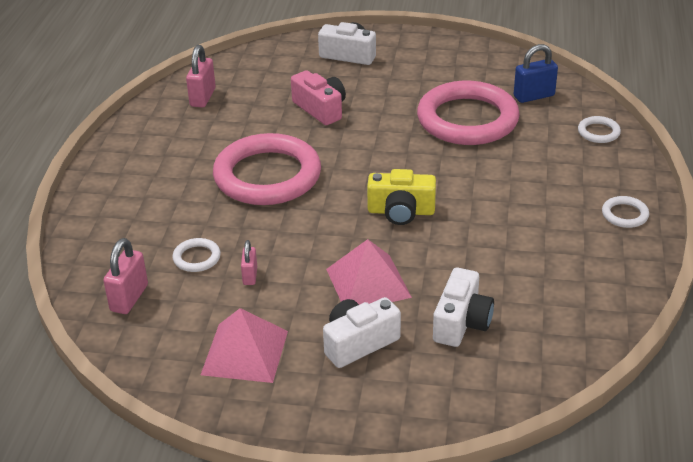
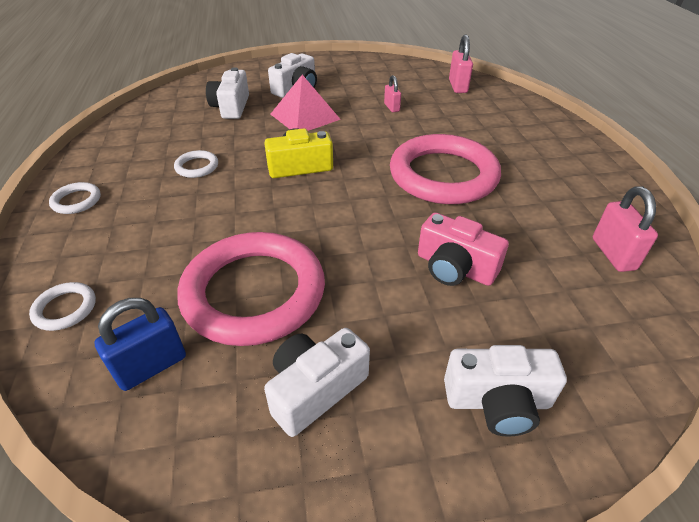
camera: 160 degrees right, 5 degrees up
(197, 258) = (439, 111): white ring -> white ring (197, 167)
(245, 352) = (363, 76): pink pyramid -> none
(441, 73) = (315, 389): none -> white camera

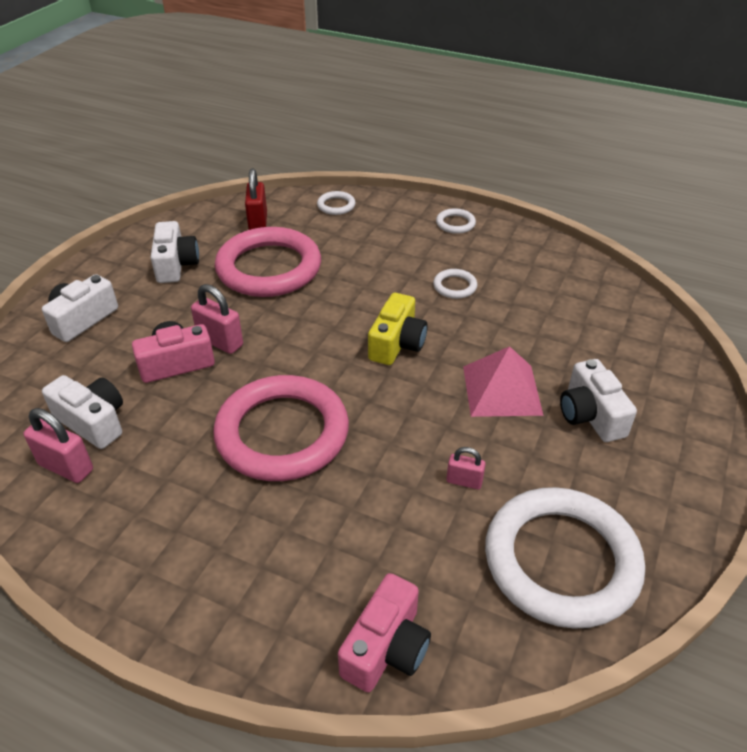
camera: 125 degrees right, 0 degrees up
(151, 366) = (258, 223): blue padlock -> red padlock
(231, 107) = (572, 343): white camera -> white camera (93, 421)
(403, 76) = (561, 561): none -> white ring
(458, 86) = (473, 612): pink padlock -> pink padlock (220, 342)
(505, 98) = (386, 648): none -> pink camera

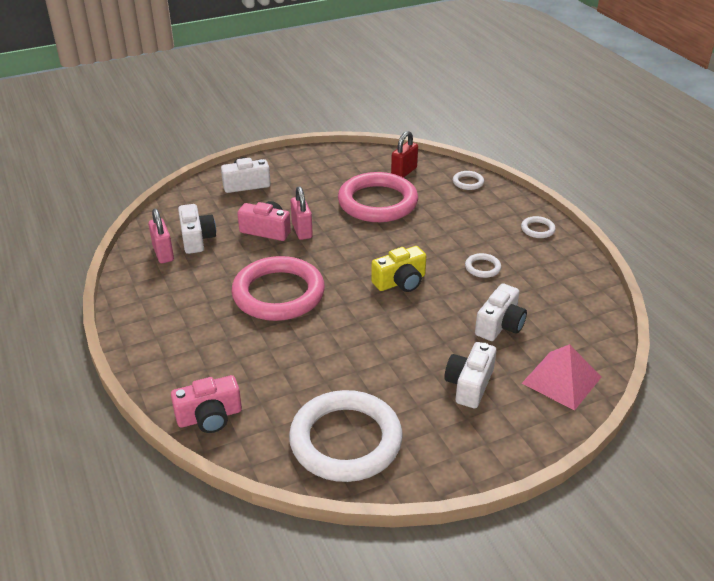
camera: 40 degrees right, 5 degrees down
(176, 265) = (327, 176): white camera -> white camera (500, 325)
(464, 481) = (344, 372): pink padlock -> none
(502, 390) = (431, 340): pink pyramid -> pink pyramid (561, 380)

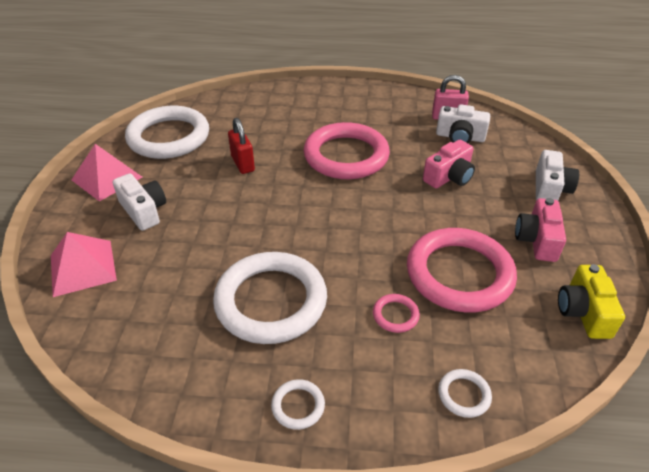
camera: 120 degrees right, 5 degrees up
(209, 417) = (247, 97): pink camera -> pink camera (537, 240)
(302, 230) = (435, 198): pink padlock -> none
(400, 282) = (301, 229): yellow camera -> yellow camera (583, 312)
(404, 172) = (526, 333): red padlock -> red padlock (243, 164)
(438, 216) = (395, 315): none -> pink ring
(455, 445) = (107, 178): none -> pink pyramid
(482, 267) = (271, 301): white ring -> white ring, size x2.46
(500, 325) = (181, 266): white camera -> none

